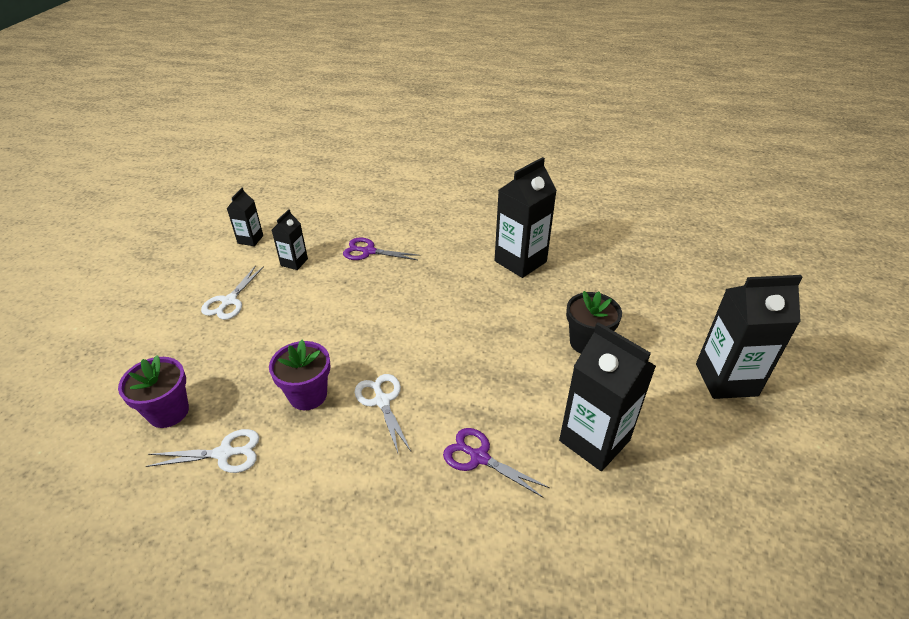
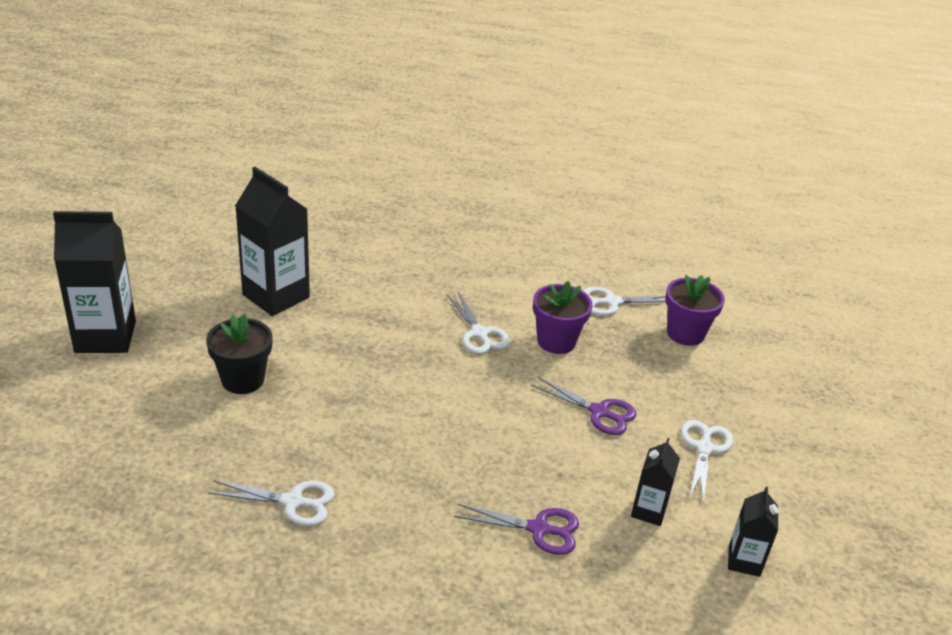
camera: 175 degrees right, 5 degrees down
(479, 457) = (385, 290): purple scissors -> purple scissors (599, 412)
(520, 261) = (293, 502): black carton -> white scissors

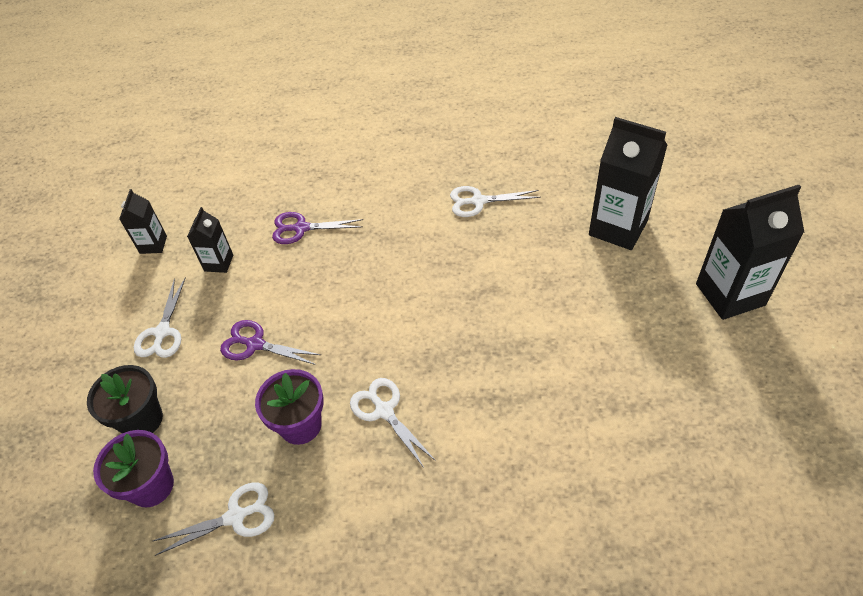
camera: 175 degrees right, 15 degrees up
(243, 380) = (579, 286): black flower pot -> black flower pot (142, 420)
(276, 296) = (617, 398): black carton -> black carton (618, 228)

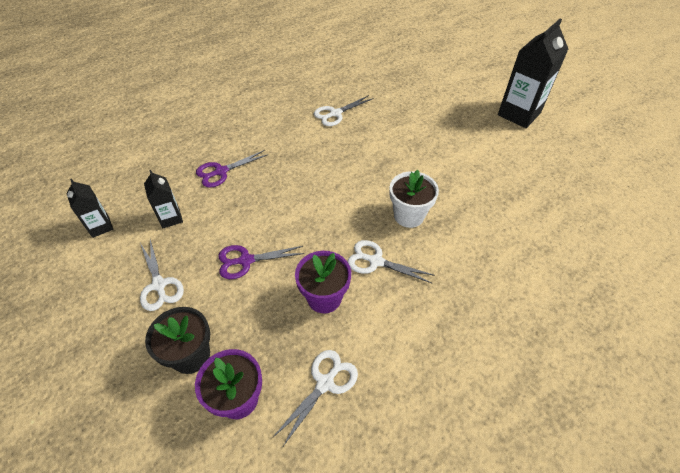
camera: 35 degrees left, 0 degrees up
(464, 373) = (409, 215): none -> white flower pot
(618, 228) = (432, 101): black carton -> none

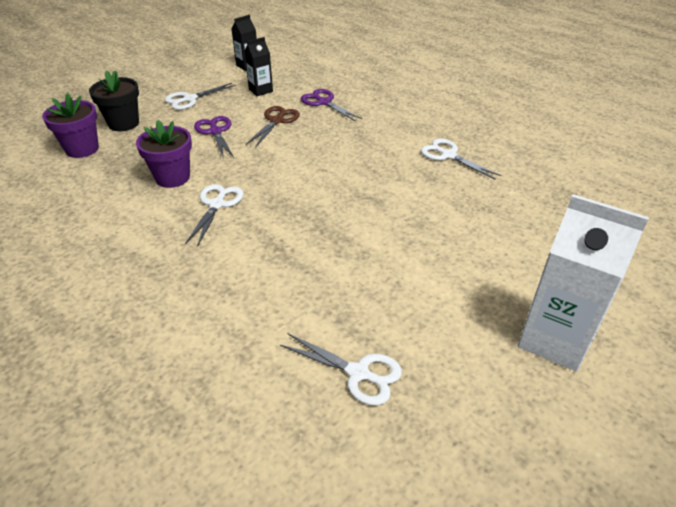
camera: 80 degrees right, 10 degrees down
(242, 209) = (277, 121): none -> brown scissors
(325, 383) = (85, 188): white scissors -> white scissors (359, 373)
(409, 215) = (286, 224): white flower pot -> none
(519, 114) = (554, 339): black carton -> white carton

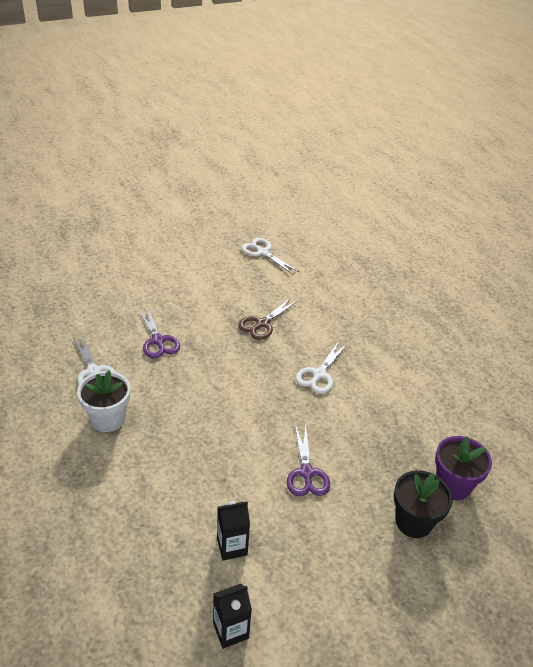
camera: 165 degrees left, 0 degrees up
(172, 177) = (356, 416): purple flower pot -> none
(189, 99) = (331, 554): white scissors -> none
(277, 121) = (233, 472): brown scissors -> brown scissors (262, 324)
(324, 102) = (163, 492): purple scissors -> purple scissors (158, 341)
(401, 129) = (108, 419): none -> white flower pot
(554, 339) = (153, 240): white carton -> none

